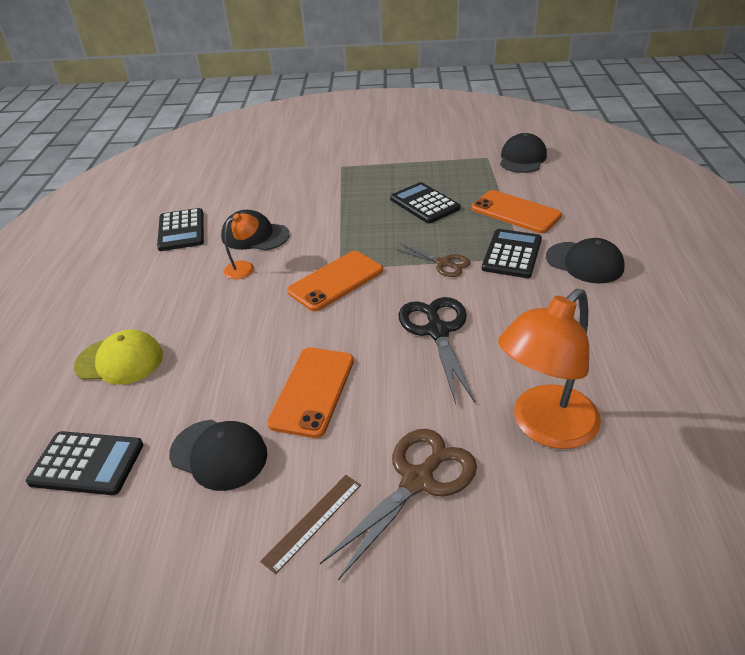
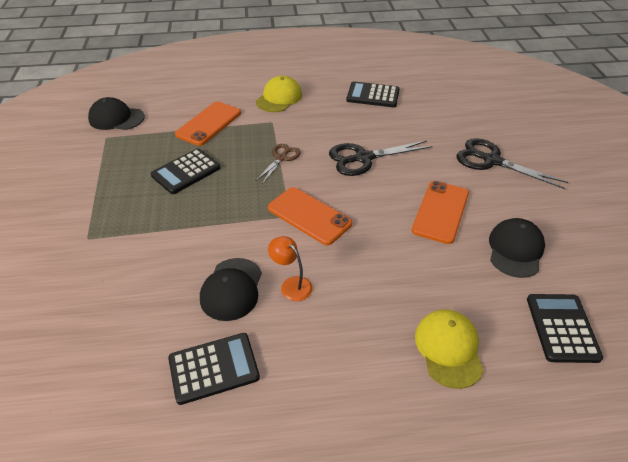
camera: 100 degrees left, 5 degrees up
(312, 521) = (539, 197): brown ruler -> none
(313, 391) = (440, 212): orange phone -> orange phone turned 75 degrees counterclockwise
(417, 480) = (491, 161): brown scissors -> black scissors
(512, 254) = (269, 126): black calculator -> black calculator (373, 95)
(544, 427) = (434, 119): orange lamp -> none
(584, 263) = (279, 98): black cap -> yellow cap

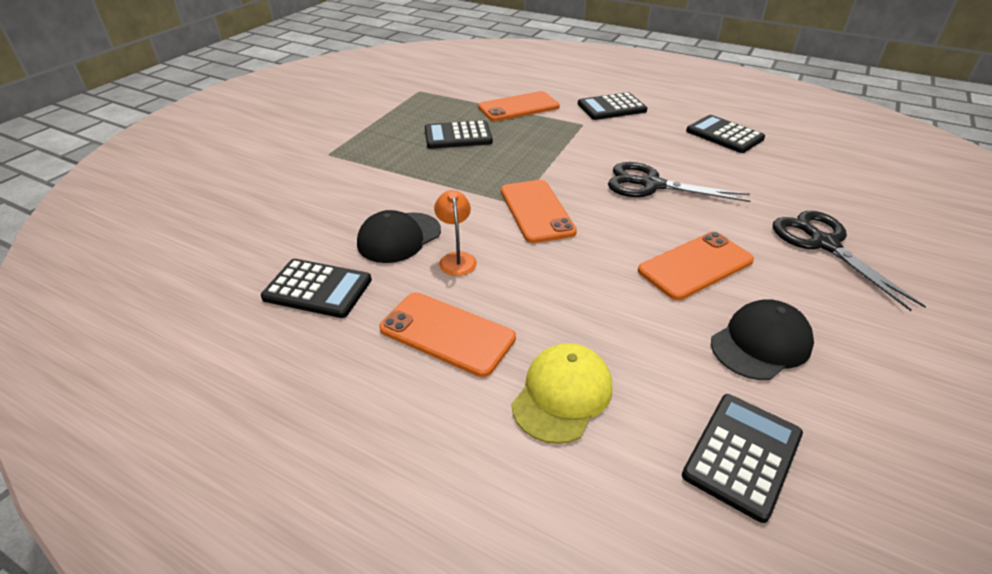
camera: 35 degrees right, 5 degrees down
(116, 118) = (442, 80): black cap -> none
(279, 98) = (611, 107): yellow cap -> black calculator
(281, 158) = (560, 155): brown scissors -> none
(342, 348) = (447, 333): none -> orange phone

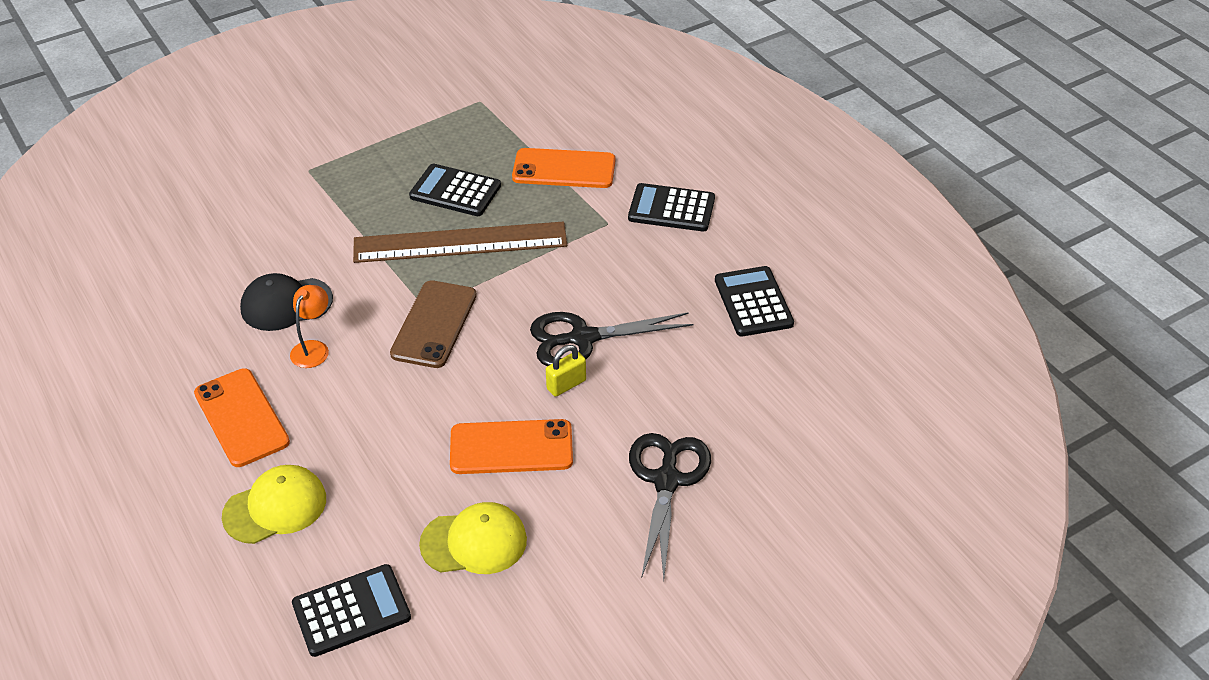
camera: 30 degrees right, 5 degrees up
(317, 289) = (181, 331): black calculator -> none
(496, 160) = (460, 242): none -> brown ruler
(536, 211) = (434, 324): orange phone -> brown phone
(651, 185) = (583, 338): black scissors -> black scissors turned 60 degrees counterclockwise
(678, 214) = (566, 385): none -> yellow padlock
(761, 343) = (474, 542): black cap -> yellow cap

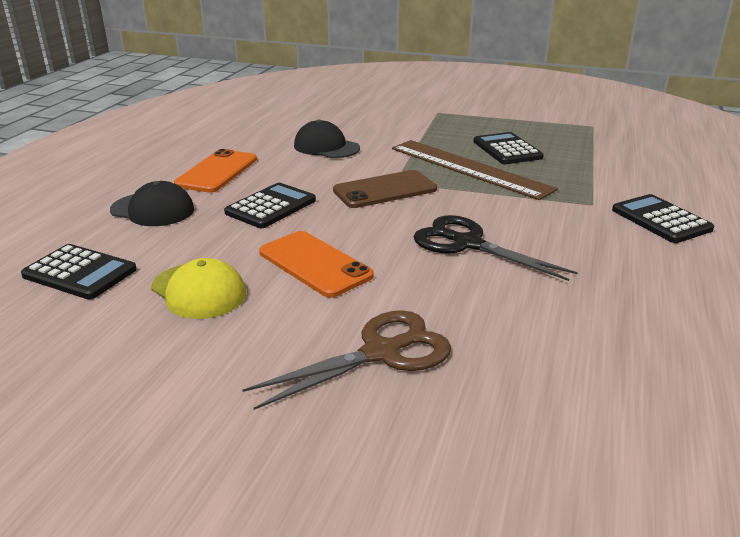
camera: 50 degrees right, 15 degrees down
(275, 507) = (152, 210): yellow cap -> black cap
(313, 348) = (303, 167): orange lamp -> none
(564, 169) = (602, 170): orange phone -> none
(566, 385) = (411, 258): yellow padlock -> none
(667, 480) = (381, 352): black scissors -> brown scissors
(753, 302) = (654, 300): black calculator -> black calculator (271, 207)

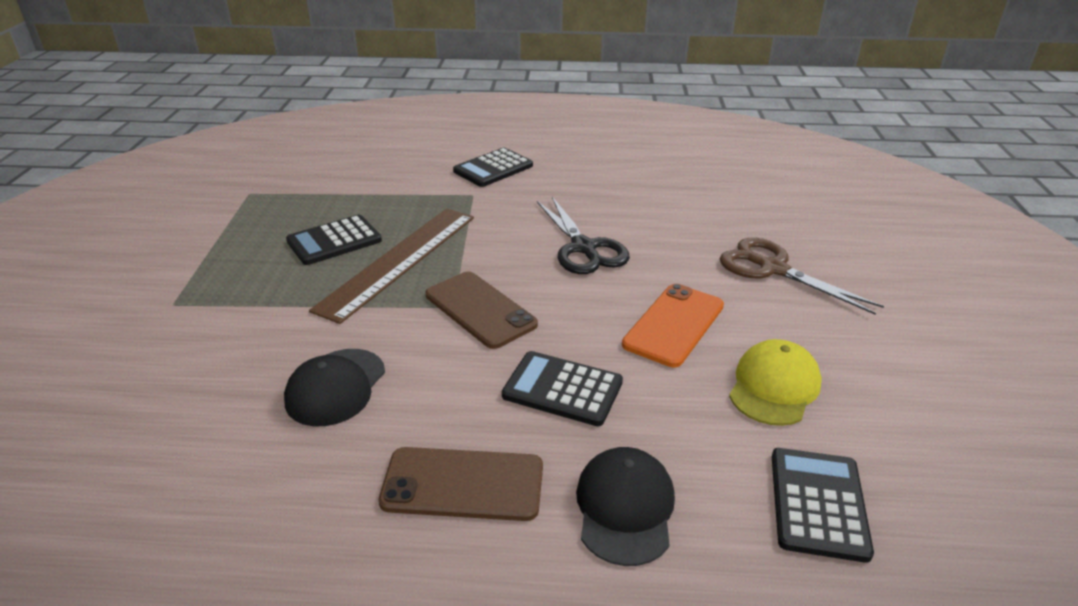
camera: 105 degrees left, 5 degrees up
(217, 172) = (463, 484): orange phone -> brown phone
(467, 244) = (583, 248): black scissors -> black scissors turned 45 degrees counterclockwise

